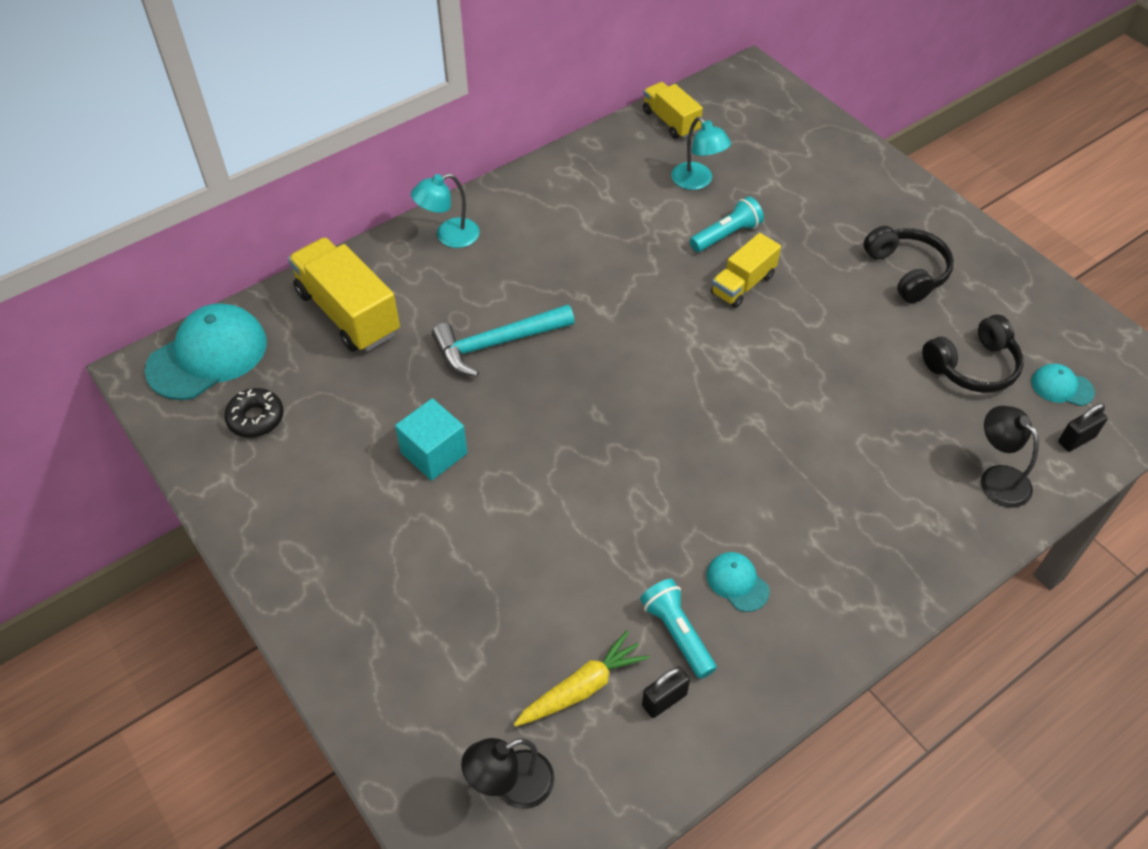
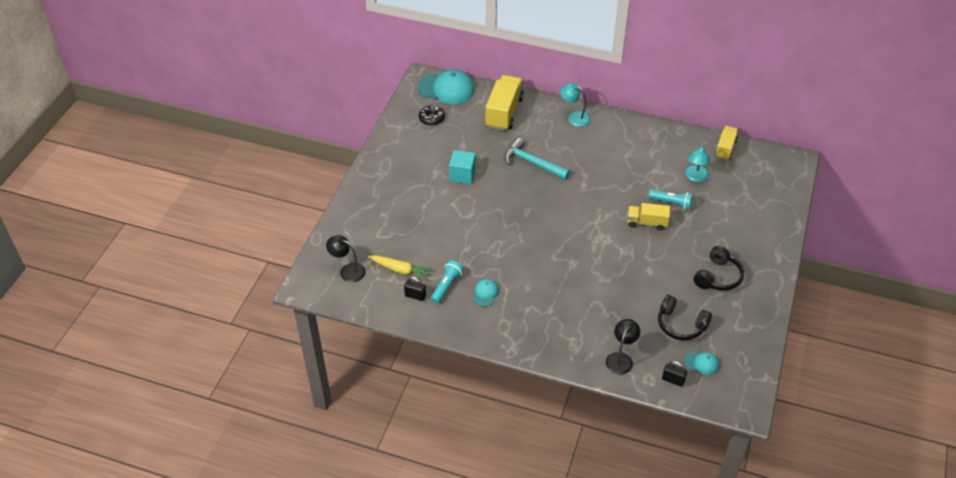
camera: 55 degrees right, 5 degrees down
(1061, 387) = (701, 363): turquoise cap -> turquoise cap turned 120 degrees clockwise

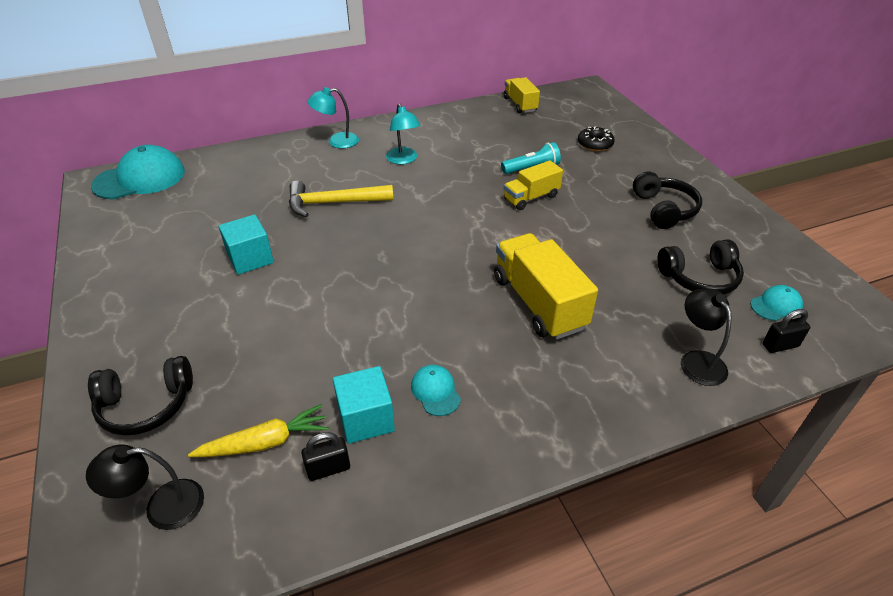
camera: 40 degrees left, 5 degrees down
(368, 225) = (146, 405): none -> black headphones
(431, 118) = (145, 217): black donut -> black donut (595, 144)
(446, 286) = (366, 419): turquoise flashlight -> turquoise cube
(504, 113) = (245, 171): yellow truck -> yellow truck (539, 303)
(532, 163) = (333, 203): turquoise hammer -> yellow hammer
(695, 177) = (524, 137): turquoise lamp -> turquoise lamp (403, 160)

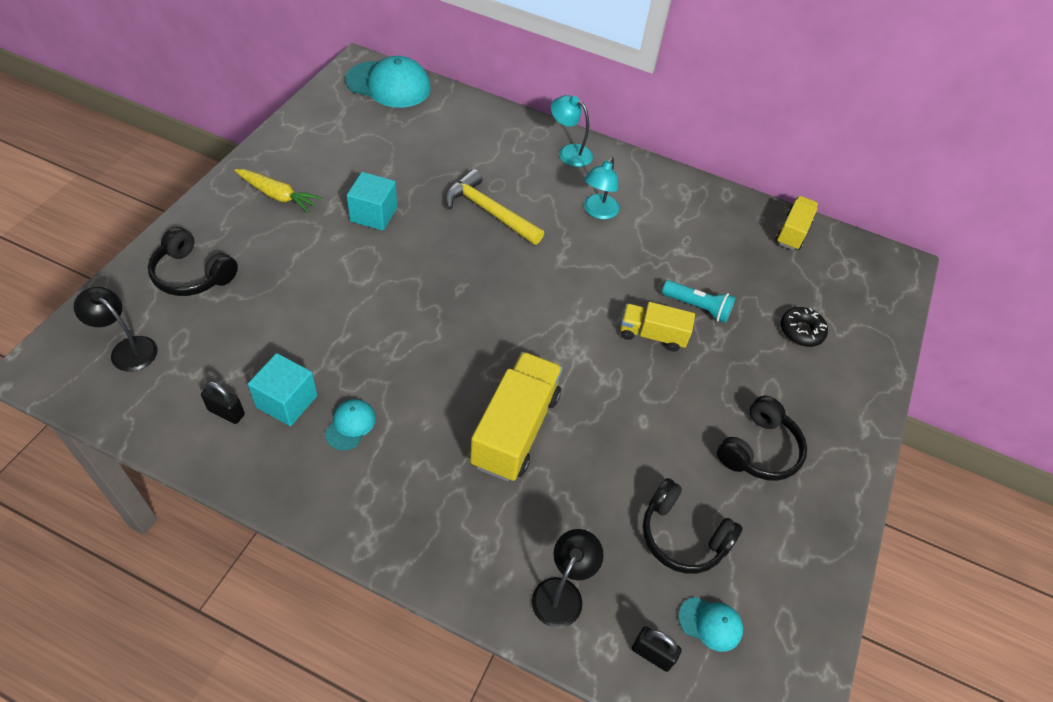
camera: 40 degrees right, 10 degrees up
(265, 442) = (218, 360): yellow carrot -> yellow carrot (278, 195)

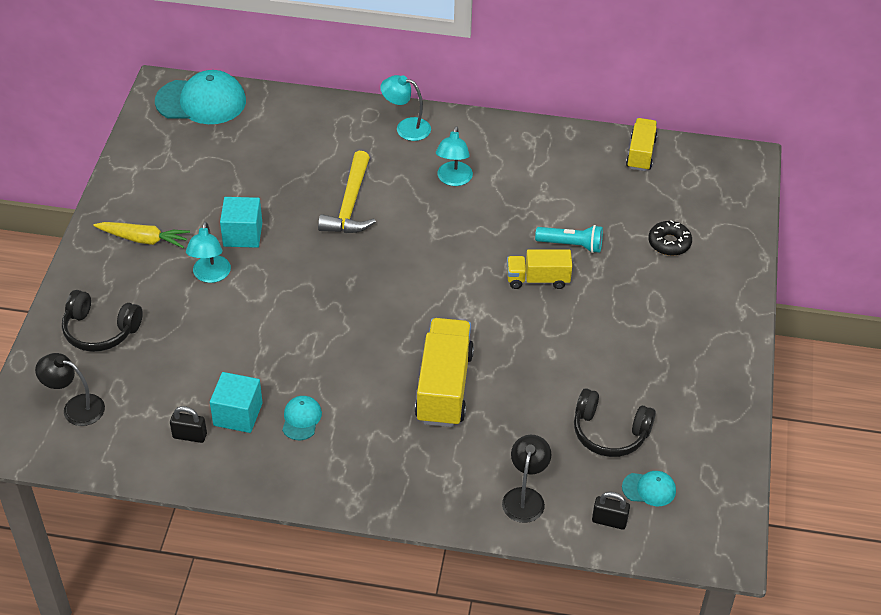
camera: 10 degrees left, 5 degrees down
(325, 247) = (210, 275): none -> turquoise lamp
(489, 211) = (350, 204): yellow hammer -> yellow hammer turned 105 degrees counterclockwise
(759, 450) = (656, 351): black headphones -> none

